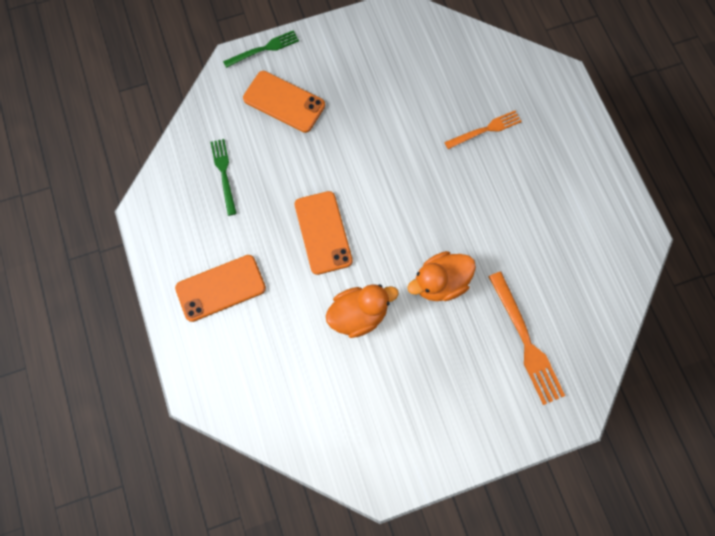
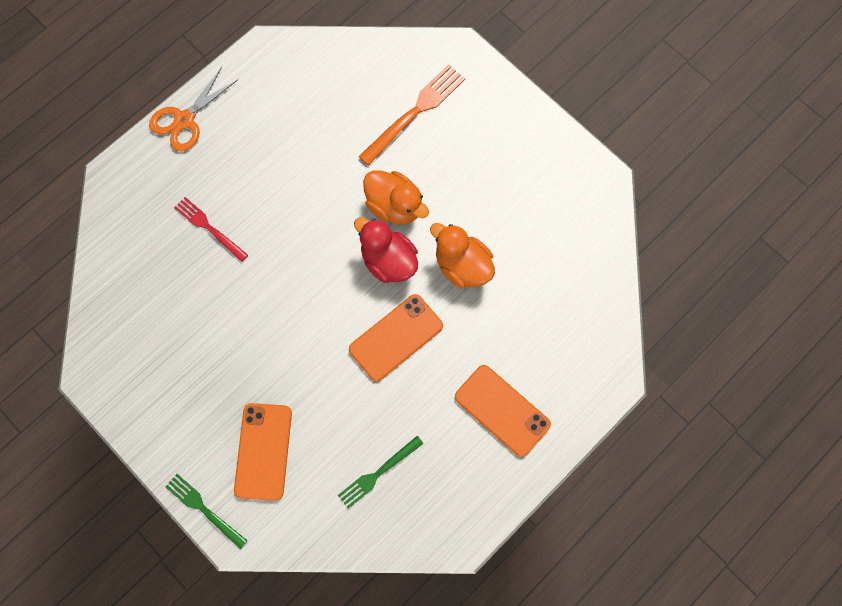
camera: 115 degrees left, 0 degrees up
(392, 255) = (388, 261): none -> red duck
(485, 130) = (209, 227): orange fork -> red fork
(594, 146) = (184, 120): none -> orange scissors

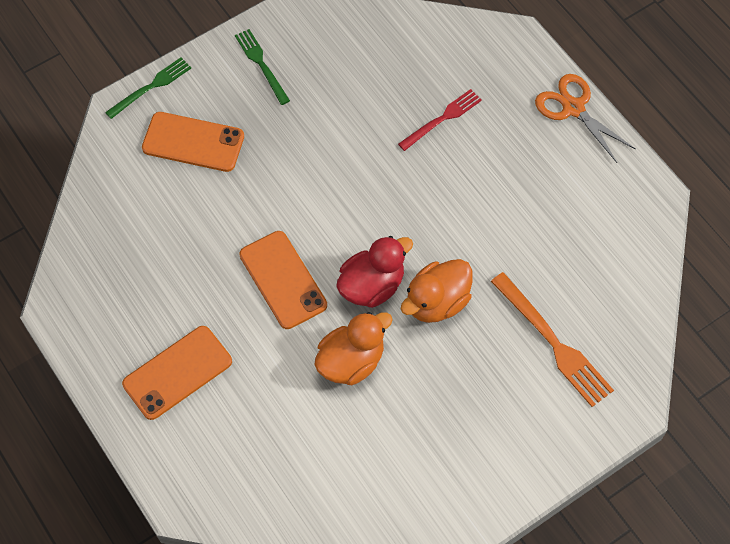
camera: 100 degrees right, 10 degrees down
(378, 473) = (143, 241): green fork -> green fork (261, 64)

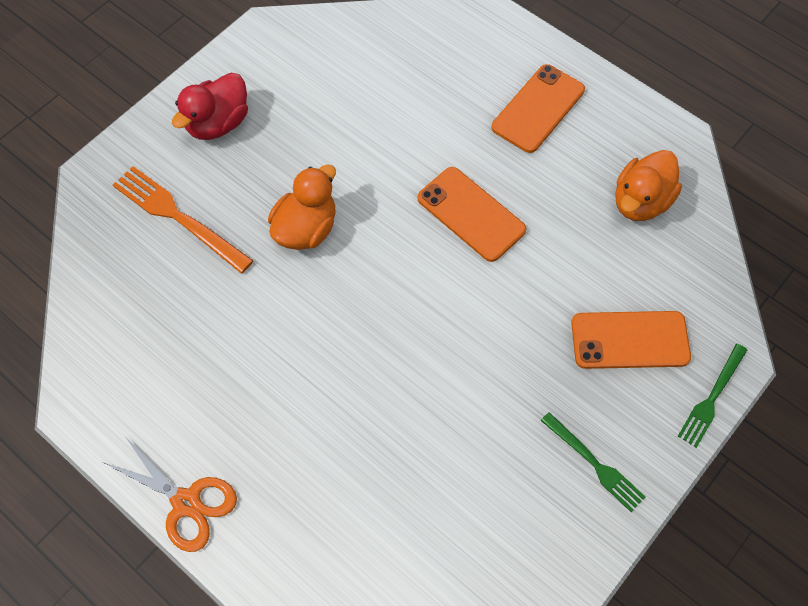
camera: 165 degrees right, 0 degrees up
(351, 361) = (377, 155): orange duck -> orange duck (640, 201)
(372, 286) = (377, 229): red duck -> red duck (218, 123)
(442, 119) = (348, 445): red fork -> none

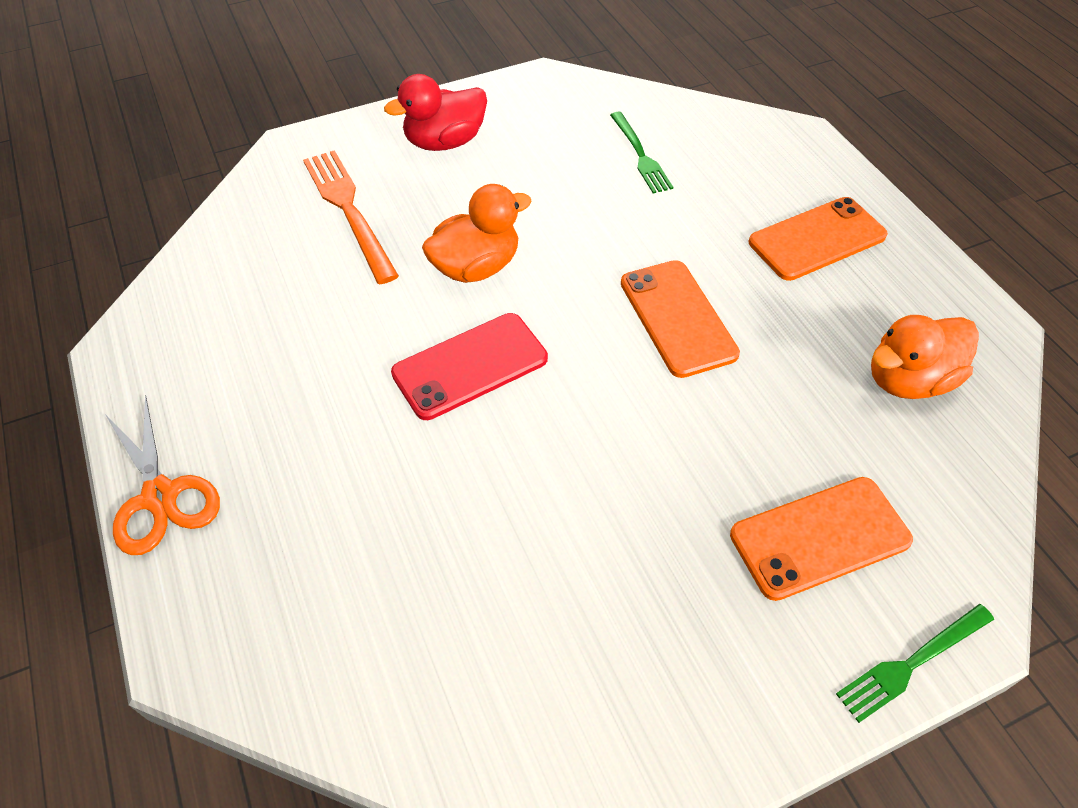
camera: 25 degrees right, 10 degrees down
(346, 312) = (470, 366): none -> red phone
(594, 464) = (694, 678): green fork -> green fork (640, 155)
(630, 340) = (819, 537): orange phone -> orange phone turned 45 degrees counterclockwise

